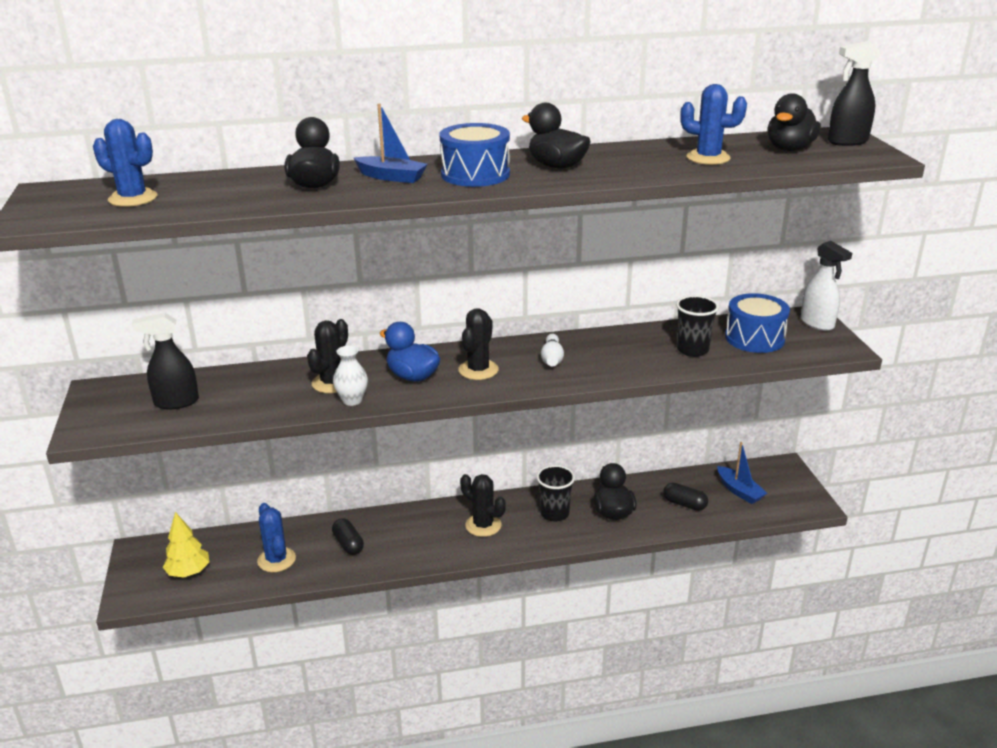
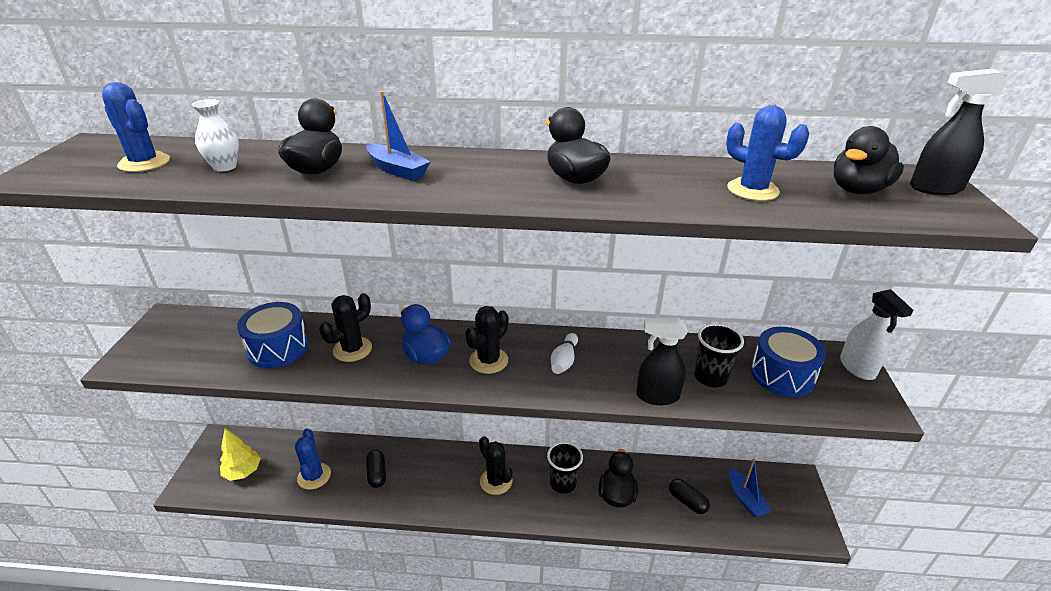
camera: 15 degrees right, 5 degrees up
(176, 402) = (214, 344): black spray bottle -> black spray bottle (657, 396)
(352, 400) = (358, 374): white vase -> white vase (225, 167)
(475, 174) = (482, 178): blue drum -> blue drum (278, 348)

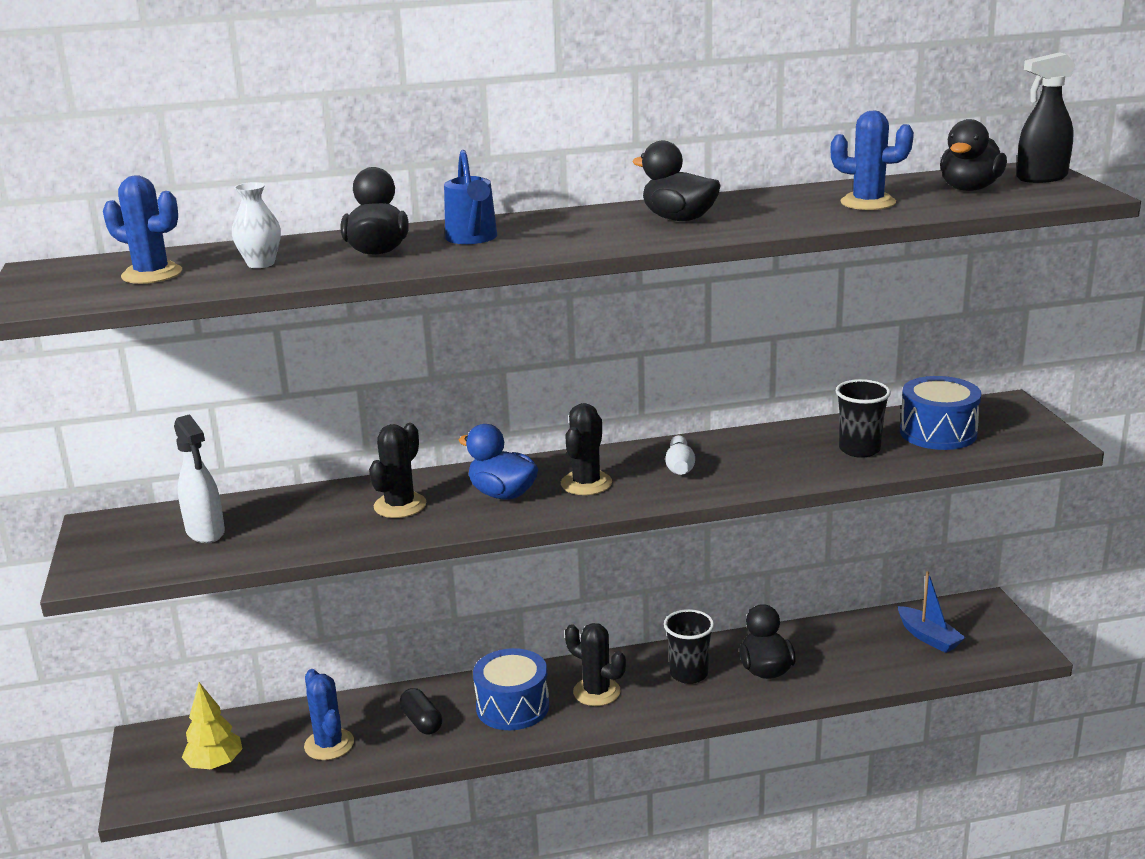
camera: 15 degrees left, 10 degrees down
(278, 348) = (296, 522): blue drum -> blue drum (512, 707)
(397, 170) = (472, 238): blue boat -> blue watering can
(657, 396) = (807, 476): black spray bottle -> none
(687, 501) = (858, 656): black capsule -> none
(857, 368) = (1017, 412): white spray bottle -> white spray bottle (205, 532)

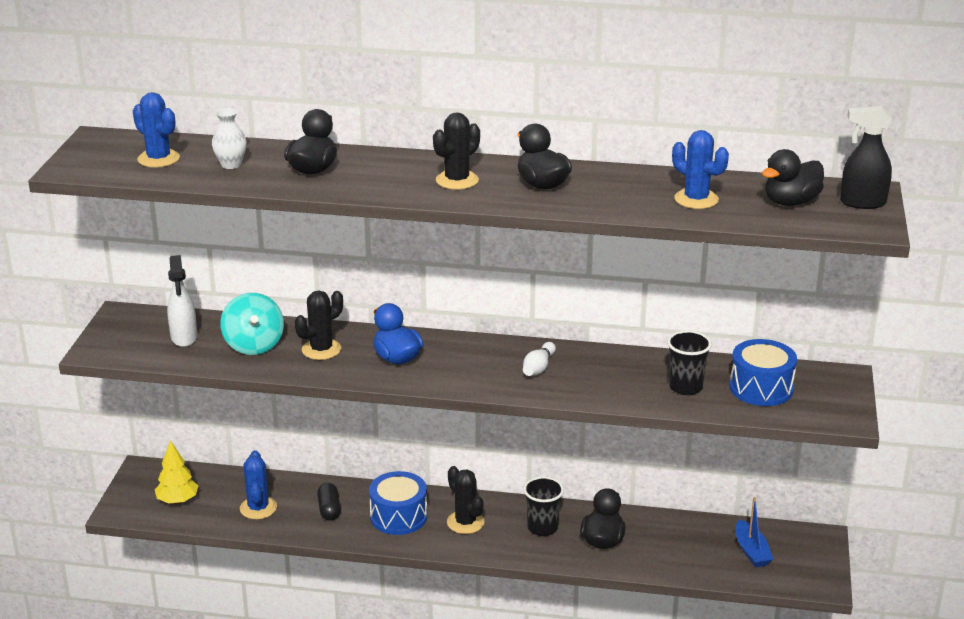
camera: 20 degrees right, 5 degrees up
(307, 520) = (254, 345): none -> turquoise spinning top
(472, 238) = (384, 172): blue watering can -> none
(586, 483) = (461, 364): black cactus -> black cactus (457, 180)

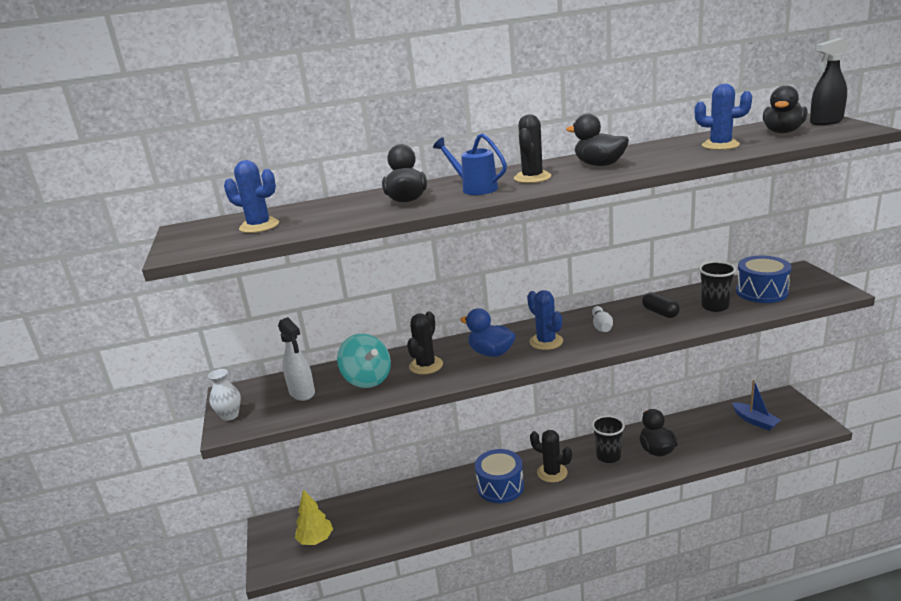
camera: 20 degrees left, 5 degrees down
(231, 165) = (330, 214): white vase -> white vase (230, 415)
(258, 508) = (387, 521): blue cactus -> blue cactus (546, 342)
(329, 509) = (444, 501): black capsule -> black capsule (660, 313)
(388, 177) = (475, 188): none -> blue watering can

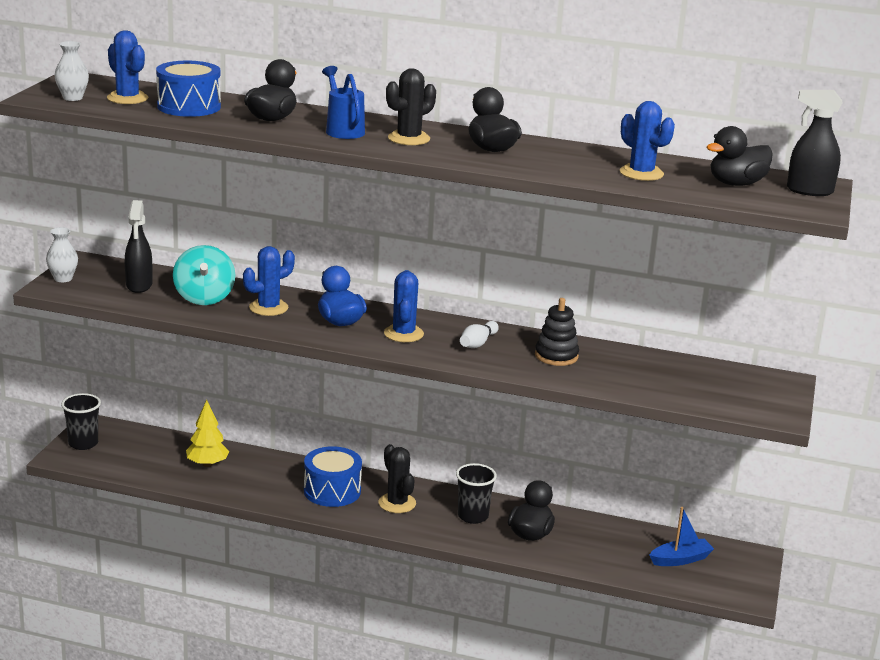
camera: 25 degrees right, 0 degrees up
(209, 242) = (72, 98): none -> white vase
(302, 393) = (139, 285): white spray bottle -> black spray bottle
(316, 540) = (120, 454): yellow tree -> yellow tree (207, 464)
(426, 365) = (268, 308): black cactus -> blue cactus
(660, 313) = (556, 356): black capsule -> black stacking toy
(715, 306) = (621, 374): black cup -> black cup (83, 443)
(755, 421) = (680, 559): blue boat -> blue boat turned 105 degrees counterclockwise
(761, 292) = (697, 382): blue drum -> blue drum (189, 106)

